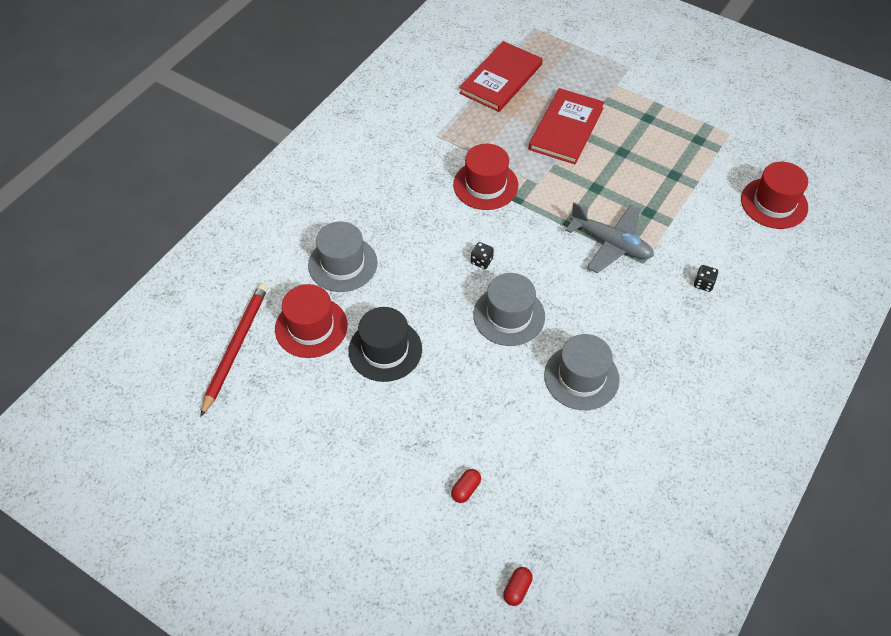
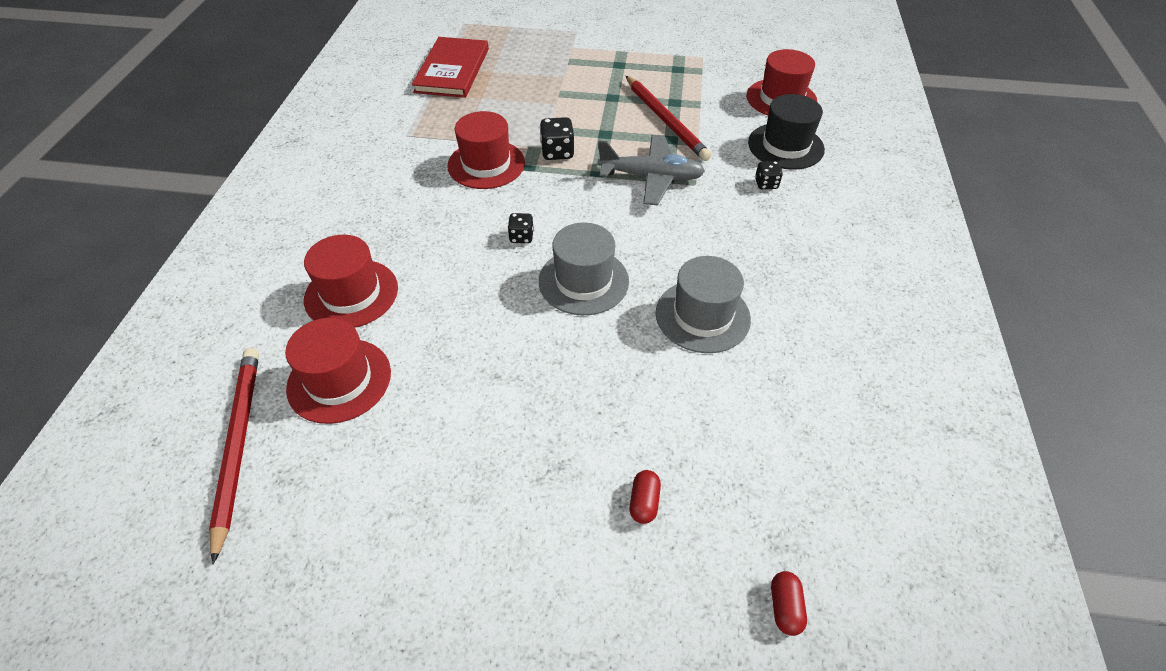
camera: 25 degrees left, 5 degrees down
(342, 264) = (351, 294): grey hat -> red hat
(385, 350) = (452, 371): black hat -> black hat (785, 146)
(547, 193) = (557, 152): none -> black dice
(566, 128) = (544, 93): red book -> none
(655, 191) = (665, 120): none -> red pencil

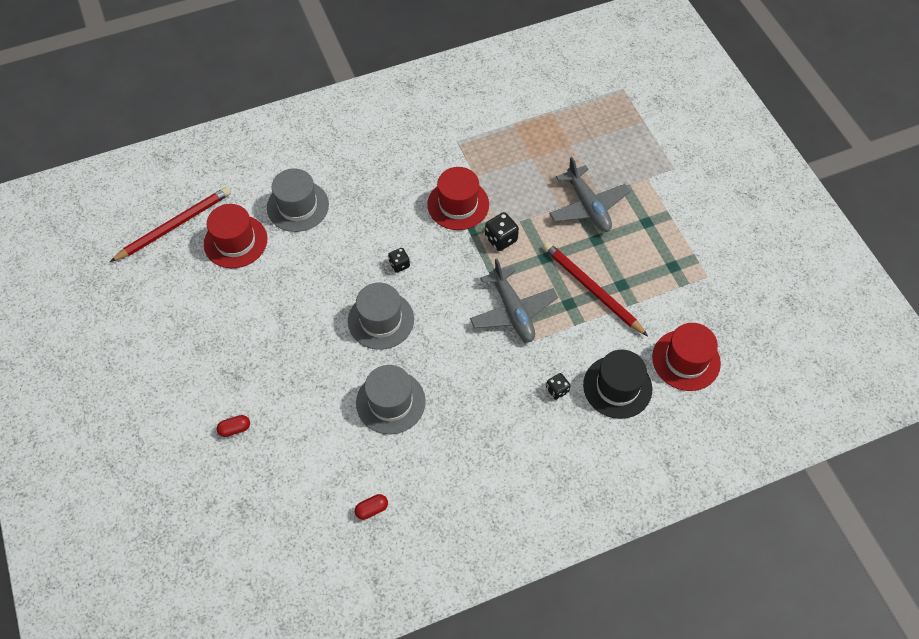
camera: 60 degrees right, 10 degrees up
(351, 294) = (298, 206): red hat -> grey hat
(452, 70) = (552, 120): red book -> none
(571, 88) = (588, 206): none -> grey plane
(665, 120) = (591, 289): red pencil -> red pencil turned 105 degrees clockwise
(785, 607) = (206, 522): red capsule -> red capsule (372, 509)

